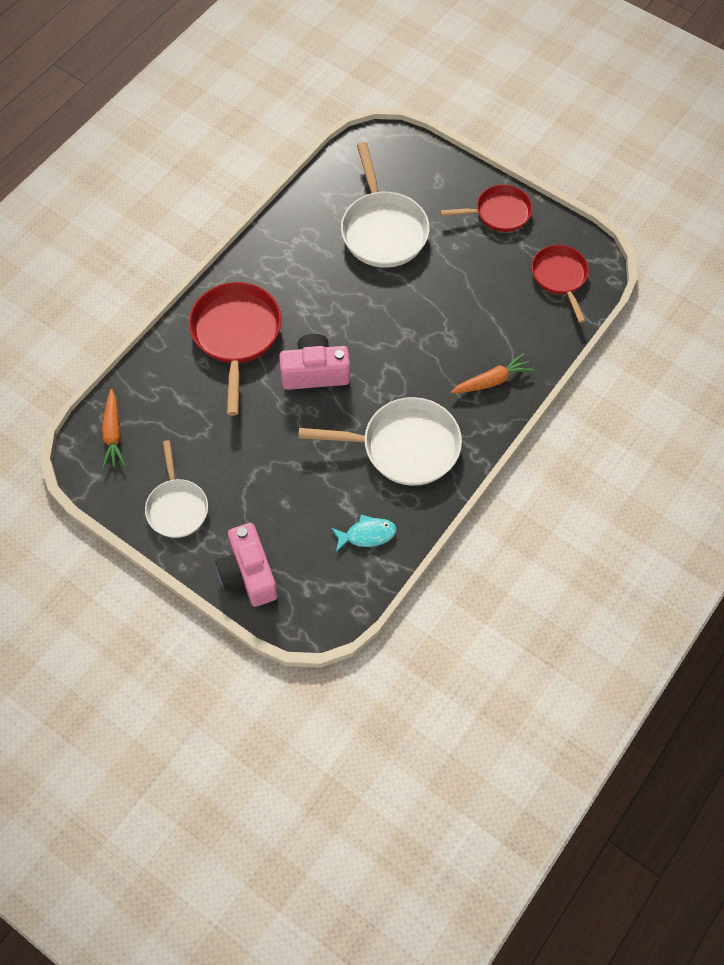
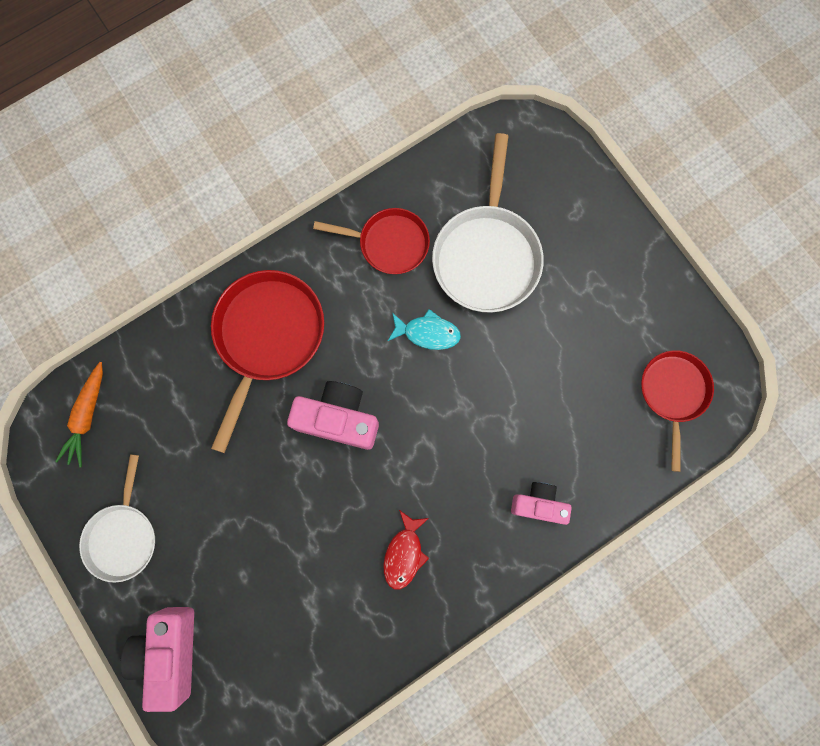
camera: 20 degrees right, 15 degrees up
(367, 535) = (319, 652): turquoise fish -> turquoise fish (427, 333)
(404, 446) = (404, 553): white pan -> red fish
(492, 380) = (538, 504): orange carrot -> pink camera
(499, 213) = (633, 279): red pan -> red pan (389, 243)

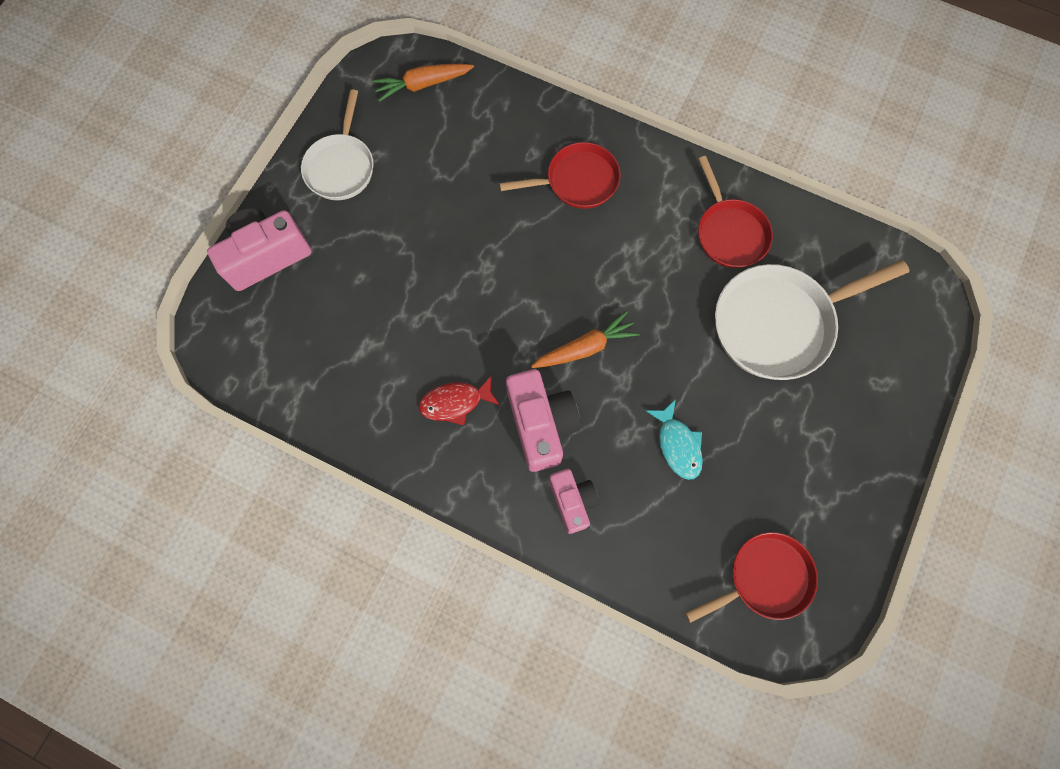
camera: 60 degrees right, 5 degrees down
(123, 536) = (341, 167): white pan -> white pan turned 60 degrees counterclockwise
(268, 337) = (577, 181): red pan -> red pan, size x0.64
(338, 419) = (542, 279): pink camera -> pink camera (541, 424)
(419, 418) = (585, 347): none -> orange carrot
(427, 333) = (669, 311): turquoise fish -> turquoise fish (677, 444)

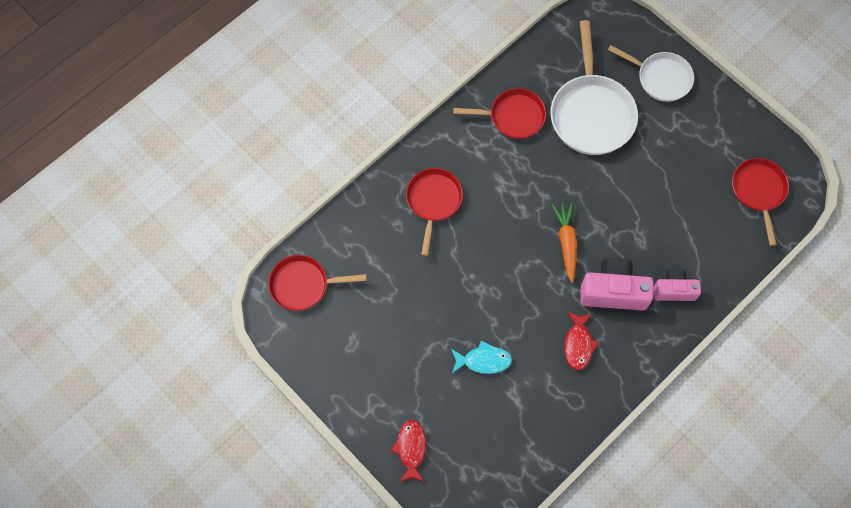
camera: 70 degrees left, 5 degrees down
(266, 256) = (411, 449): pink camera -> red fish
(341, 167) = (353, 369): white pan -> white pan (660, 78)
(423, 85) = (303, 285): orange carrot -> red pan
(677, 444) = (655, 209): turquoise fish -> turquoise fish (483, 360)

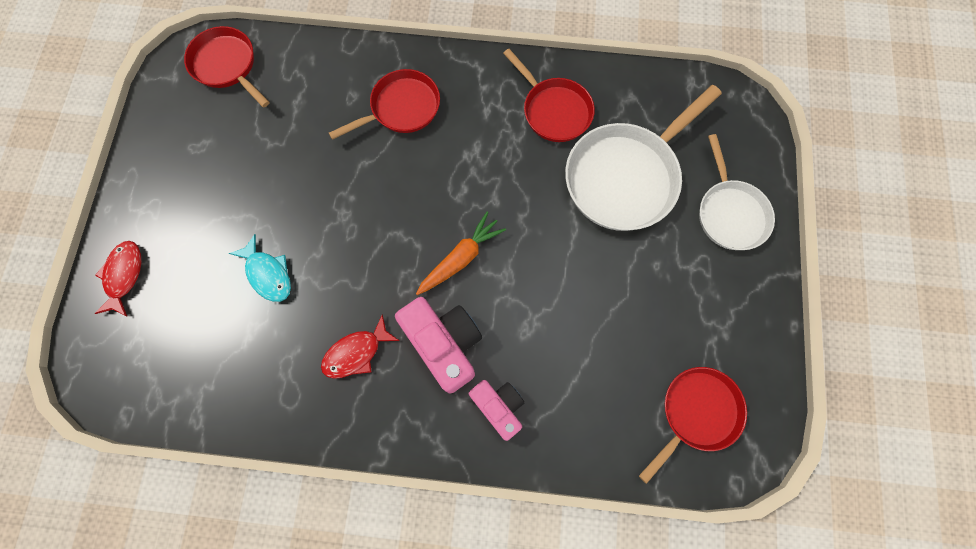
camera: 50 degrees right, 5 degrees up
(411, 449) = (124, 276): red fish -> red fish turned 45 degrees counterclockwise

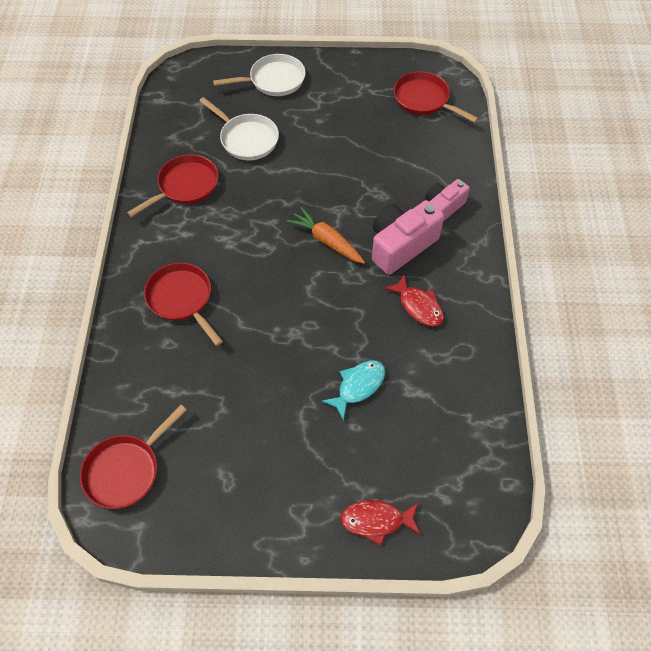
camera: 95 degrees left, 15 degrees down
(625, 177) = (246, 139): white pan -> white pan, size x0.64

